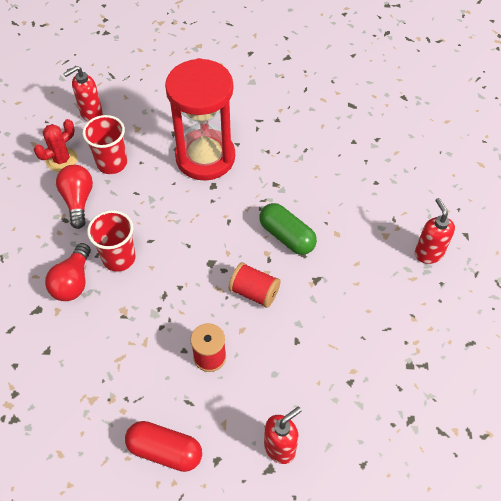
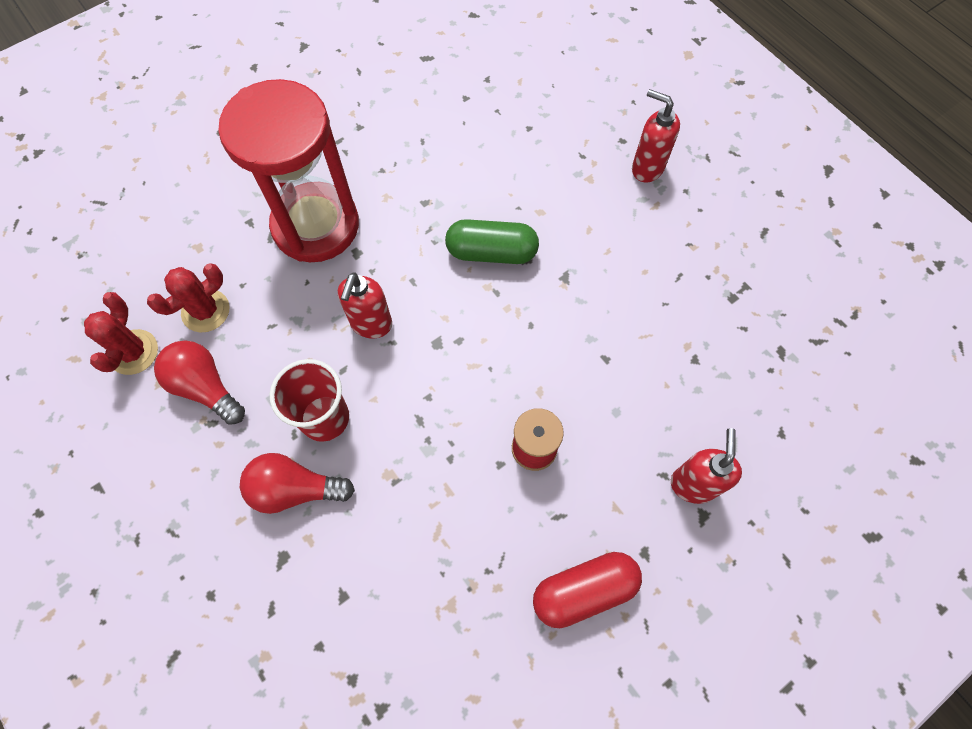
camera: 40 degrees left, 10 degrees up
(73, 282) = (295, 489): red light bulb -> red light bulb turned 120 degrees clockwise
(91, 114) = (118, 269): red soap dispenser -> red soap dispenser (371, 324)
(112, 163) = (205, 311): red cup -> red cactus
(254, 292) = (514, 340): red spool -> none

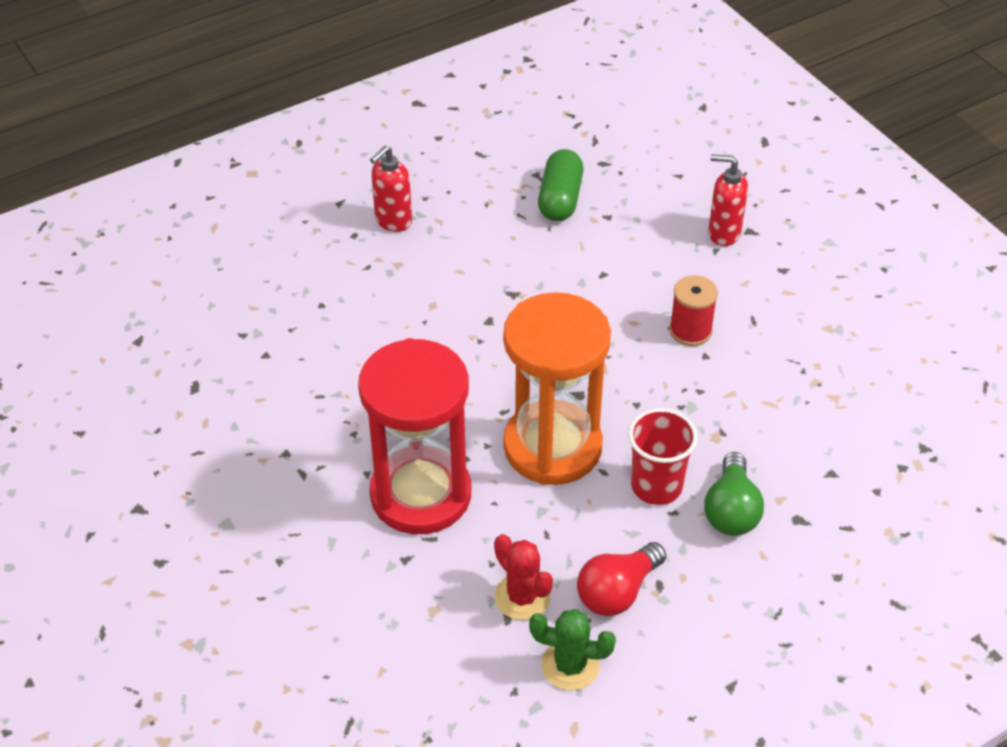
camera: 85 degrees left, 20 degrees down
(133, 352) = (570, 665): red cactus -> green cactus
(295, 489) = (731, 510): red light bulb -> green light bulb
(371, 324) = (552, 447): red soap dispenser -> orange hourglass
(491, 252) = (476, 346): green capsule -> green capsule (560, 199)
(584, 590) = (816, 310): red capsule -> none

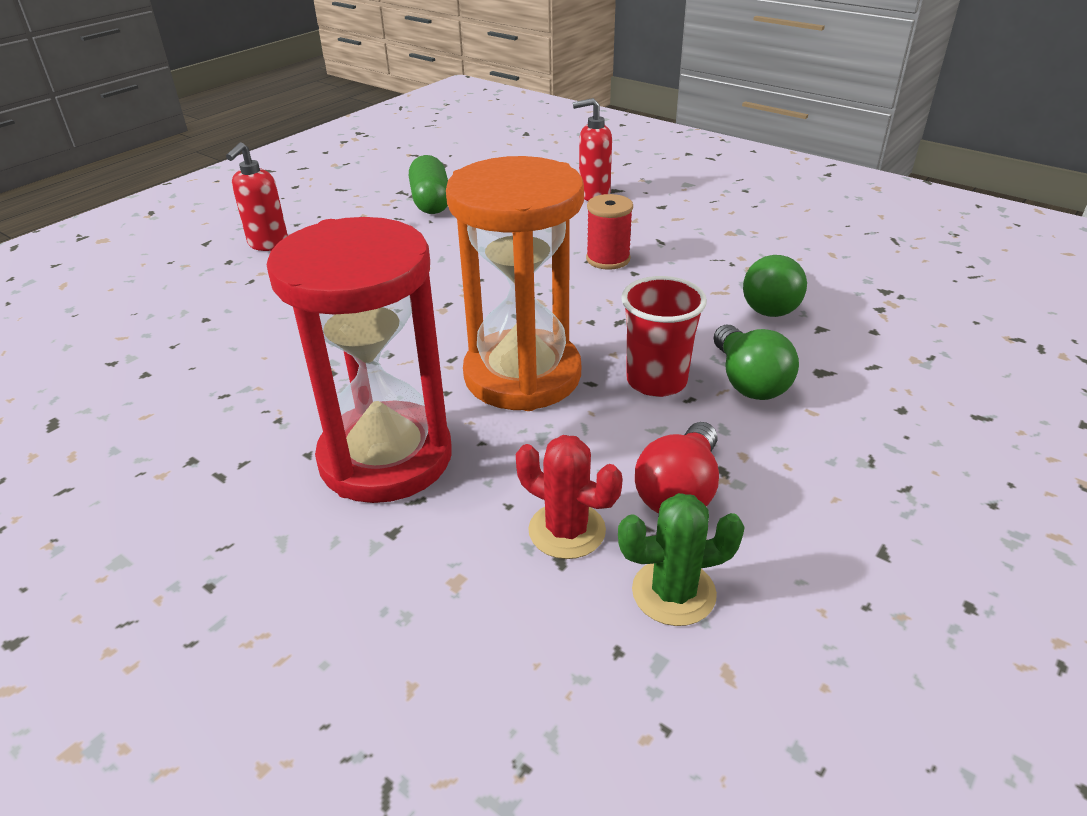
camera: 20 degrees left, 10 degrees down
(807, 432) = (771, 304): none -> green light bulb

